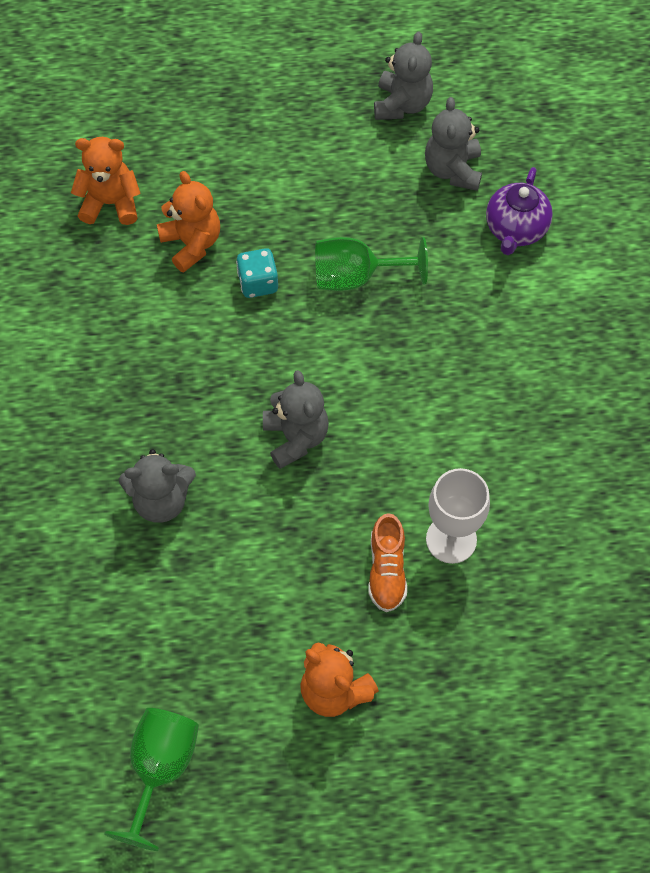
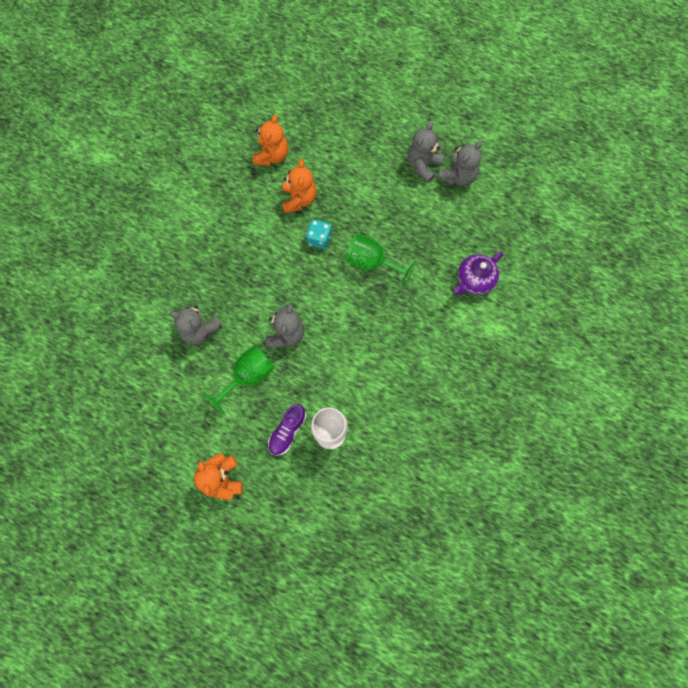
camera: 30 degrees right, 10 degrees up
(110, 203) = (272, 156): orange teddy bear -> orange teddy bear turned 75 degrees clockwise
(160, 768) = (116, 469): green goblet -> green goblet (248, 376)
(387, 570) = (287, 431): orange shoe -> purple shoe
(453, 170) = (461, 229): grey teddy bear -> grey teddy bear (423, 165)

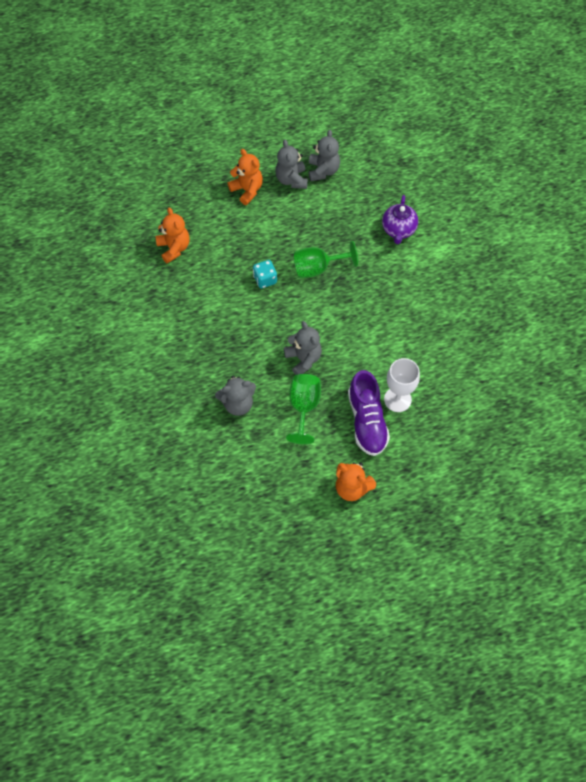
camera: 40 degrees left, 10 degrees down
(287, 431) = (367, 421): purple shoe -> purple shoe, size x1.62
(299, 199) = (224, 263): orange teddy bear -> orange teddy bear (247, 190)

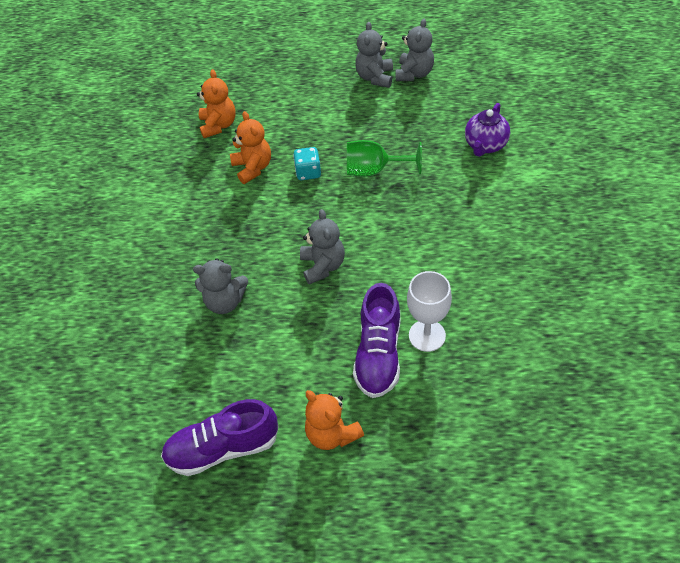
camera: 20 degrees right, 10 degrees down
(247, 190) = (321, 81): orange teddy bear -> orange teddy bear (253, 168)
(277, 516) = (222, 448): none -> purple shoe
(304, 407) = (304, 321): green goblet -> none

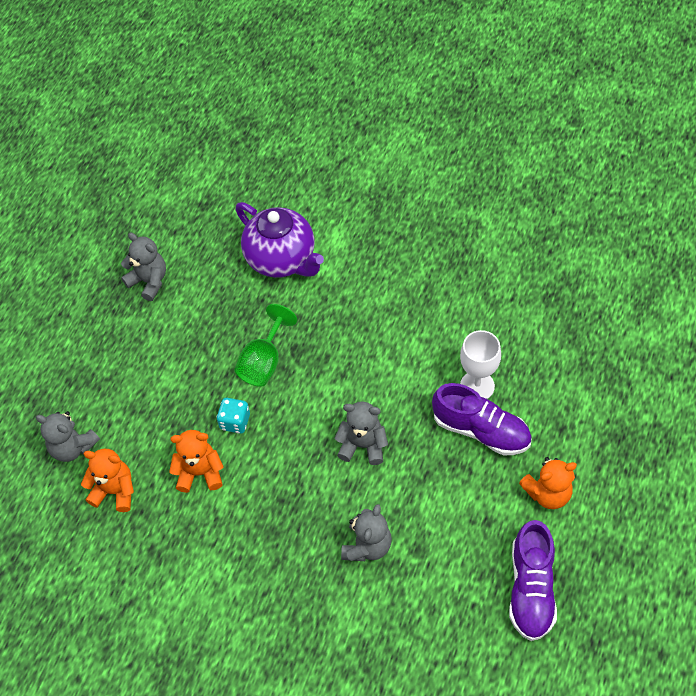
camera: 70 degrees left, 5 degrees up
(375, 77) = (133, 317): grey teddy bear -> grey teddy bear (73, 447)
(485, 145) = (282, 259): purple teapot -> purple teapot, size x1.59

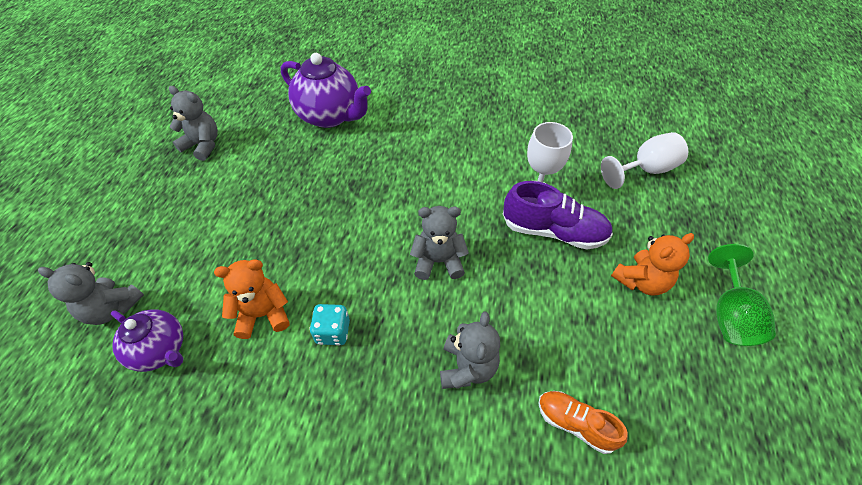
camera: 15 degrees left, 5 degrees down
(115, 491) = (161, 350): orange teddy bear -> purple teapot
(235, 422) = (299, 257): turquoise dice -> turquoise dice (333, 332)
(264, 362) = (323, 199): green goblet -> green goblet (729, 314)
(444, 605) = (575, 424): none -> orange shoe
(531, 589) = (665, 387): purple shoe -> none
(601, 373) = (645, 170): none -> white goblet

